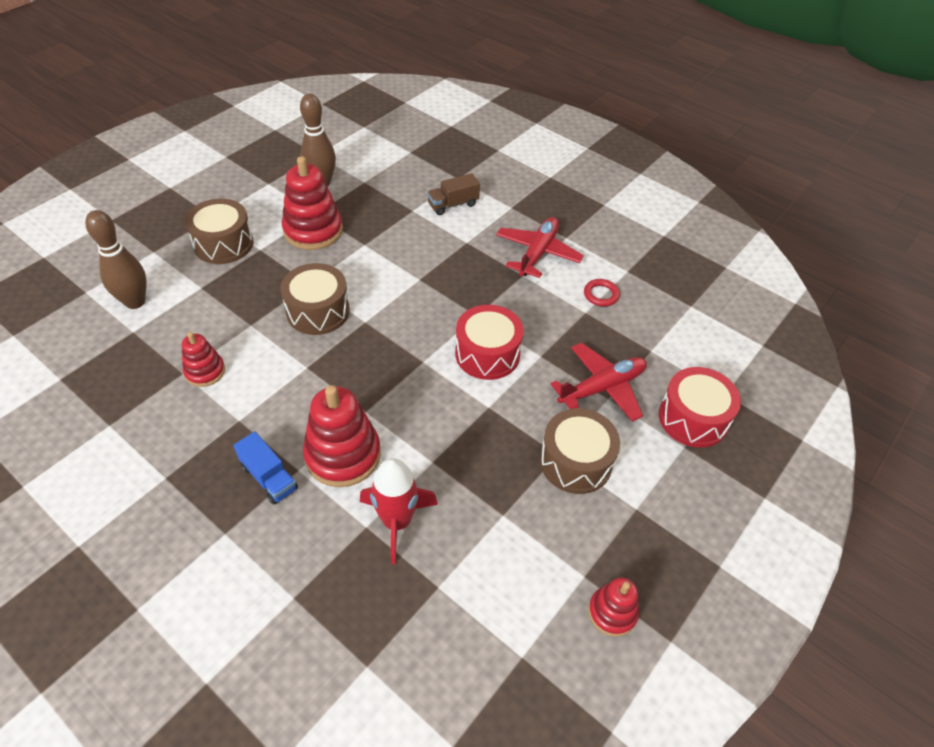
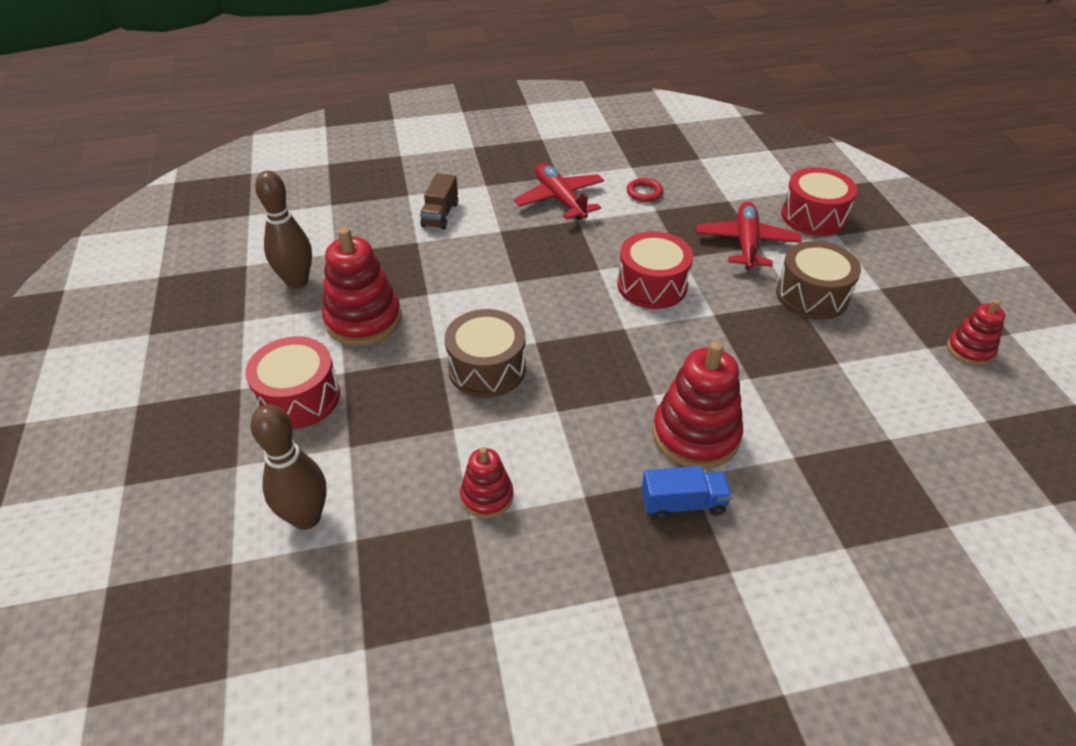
camera: 50 degrees left, 5 degrees down
(223, 244) = (299, 398): brown drum -> red drum
(397, 521) = (802, 433): red rocket -> none

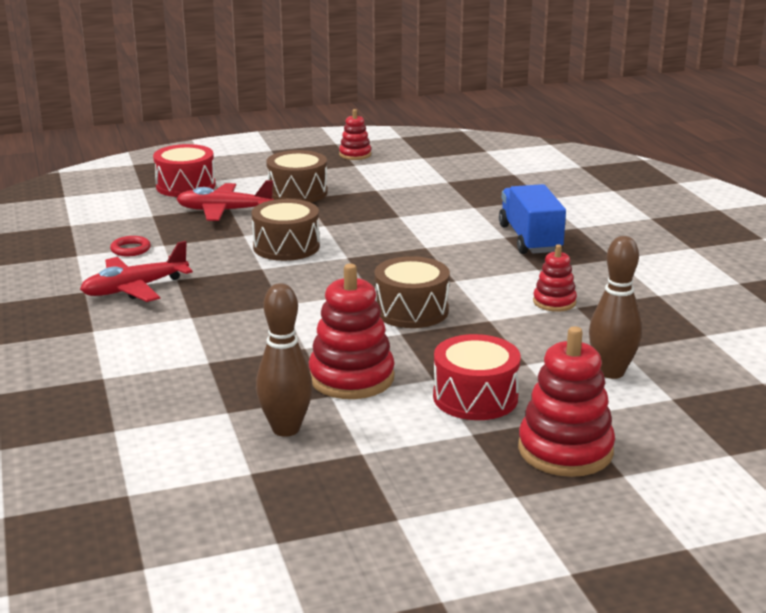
camera: 95 degrees left, 20 degrees down
(440, 214) = (153, 353): brown truck -> none
(652, 285) = (286, 247): red drum -> brown drum
(683, 504) = (530, 239): blue truck -> blue truck, size x1.66
(695, 435) = (464, 234): red stacking toy -> red stacking toy (565, 450)

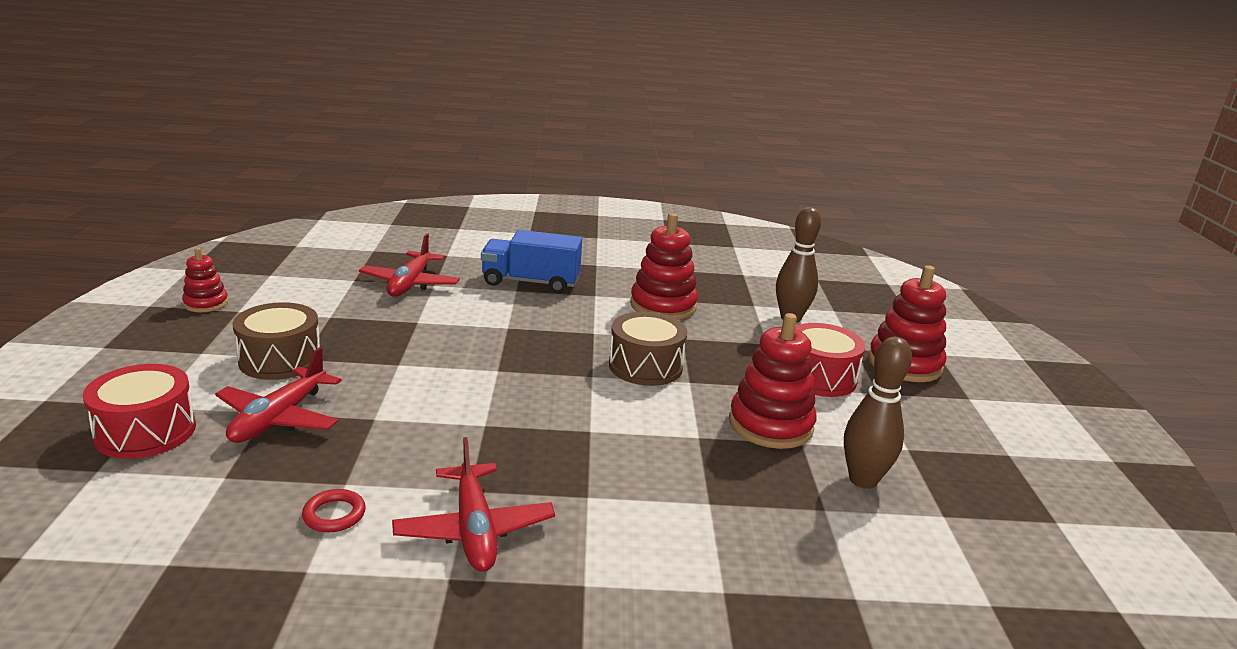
camera: 75 degrees left, 0 degrees up
(286, 247) = (437, 398): brown drum -> none
(465, 199) = (410, 284): none -> red plane
(554, 302) = (663, 306): red stacking toy -> red stacking toy, size x1.76

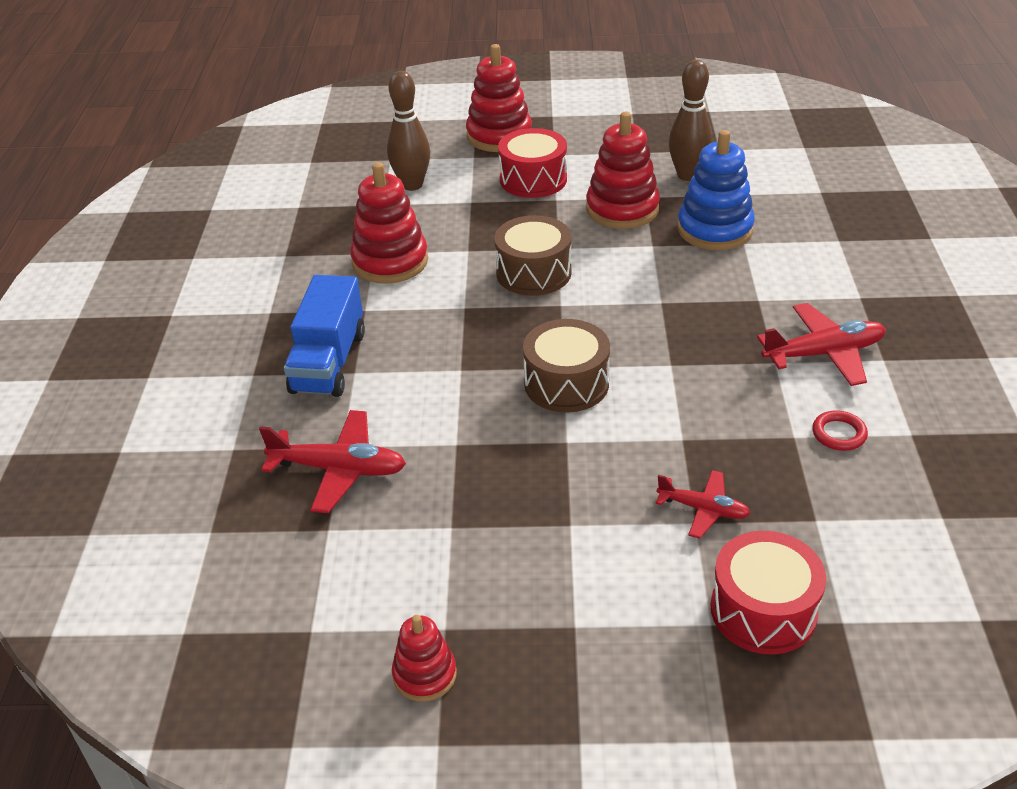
camera: 85 degrees left, 15 degrees up
(279, 418) = (703, 509): red plane -> red plane, size x0.62
(280, 360) = (577, 544): brown drum -> brown drum (566, 383)
(737, 484) = (715, 229): none -> blue stacking toy

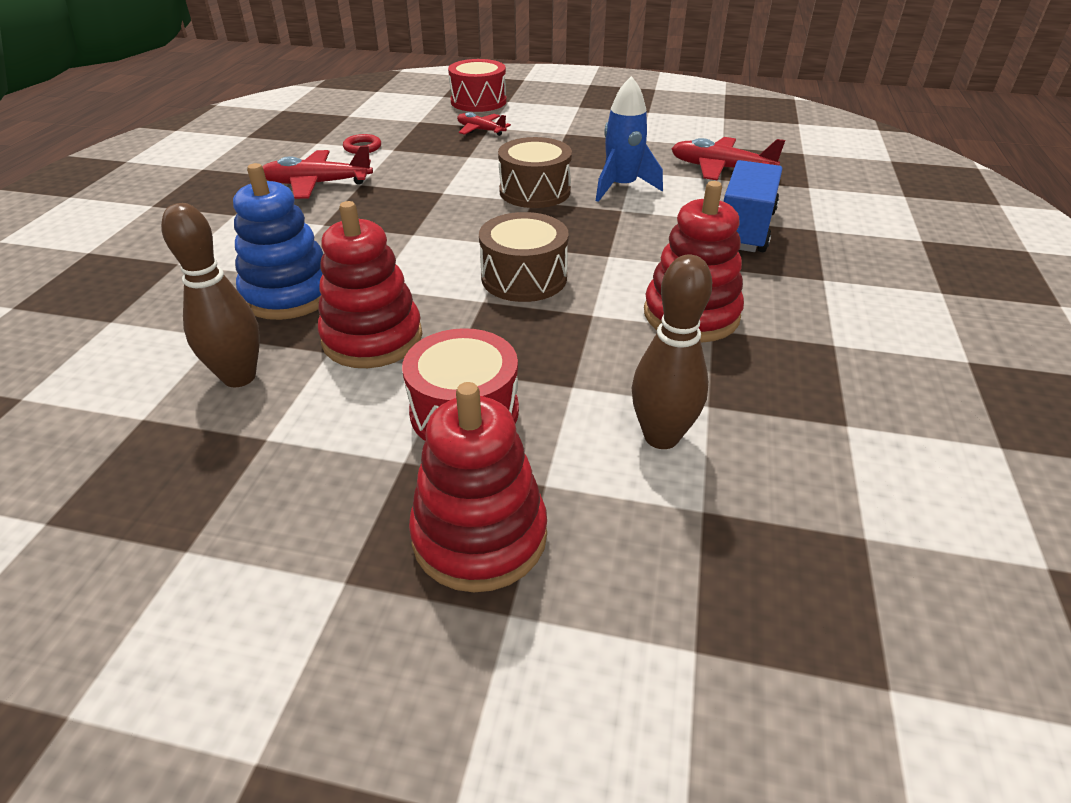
camera: 170 degrees left, 0 degrees up
(424, 674) = (660, 102): red stacking toy -> none
(465, 408) = (621, 187): none -> blue rocket

